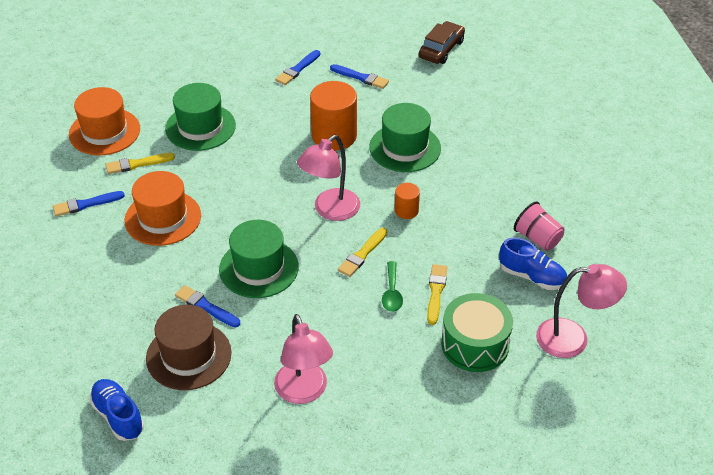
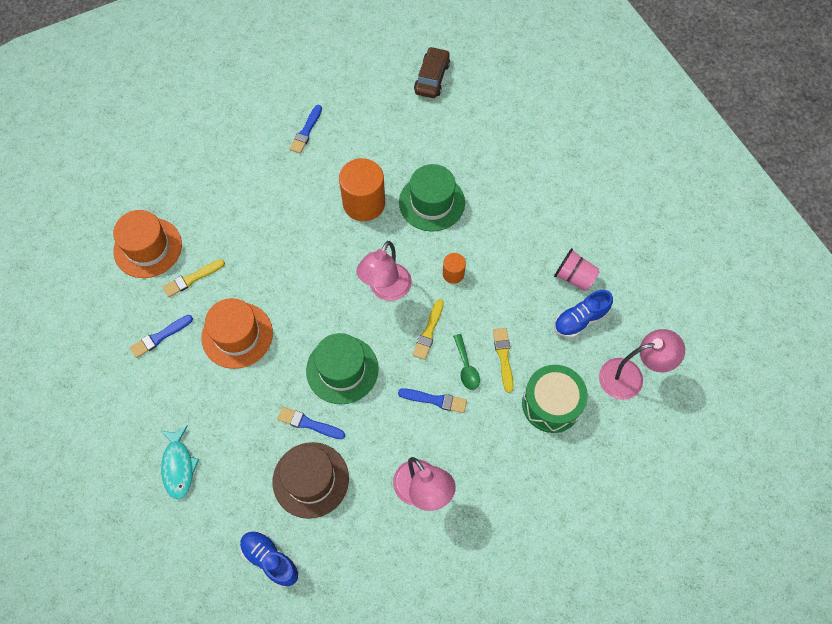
camera: 15 degrees left, 20 degrees up
(58, 314) = (178, 466): none -> turquoise fish
(200, 127) = (237, 221): green hat -> none
(361, 77) = (368, 128): blue brush -> blue brush (435, 400)
(532, 277) = (580, 320): blue shoe -> blue shoe turned 135 degrees clockwise

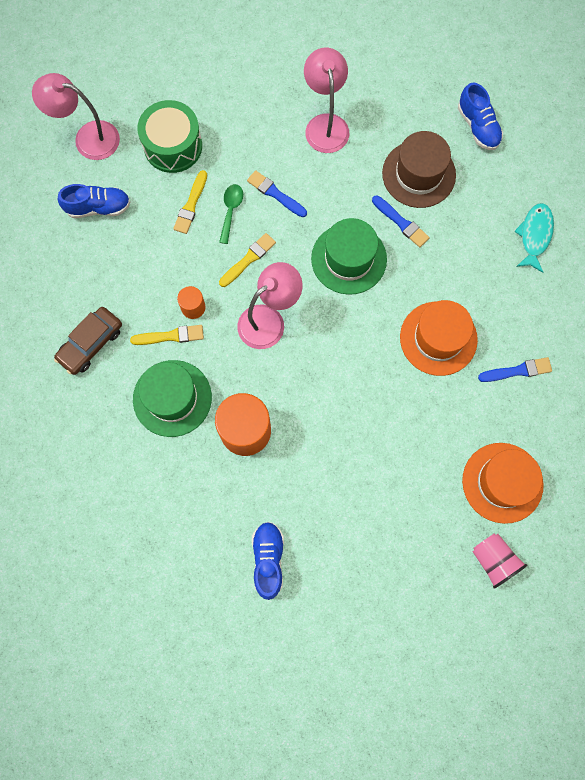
camera: 155 degrees left, 10 degrees up
(192, 278) = (464, 422): yellow brush -> yellow brush (170, 336)
(306, 131) = (268, 559): blue brush -> blue shoe
(432, 78) = (83, 568): brown car -> brown car (91, 343)
(574, 277) = (77, 251): pink cup -> pink cup (493, 560)

